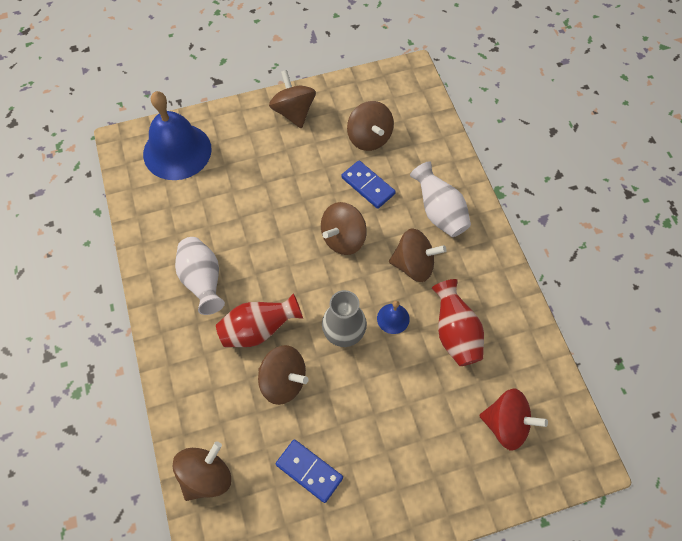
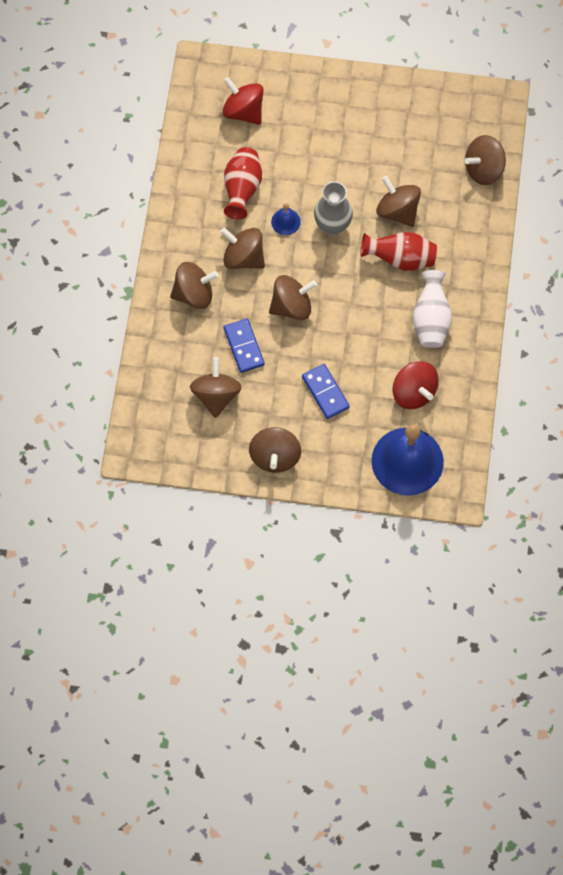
camera: 155 degrees left, 5 degrees up
(193, 208) = (413, 392): none -> red spinning top
(309, 471) = (406, 142): blue domino -> blue domino (325, 392)
(439, 212) = (194, 294): white vase -> brown spinning top

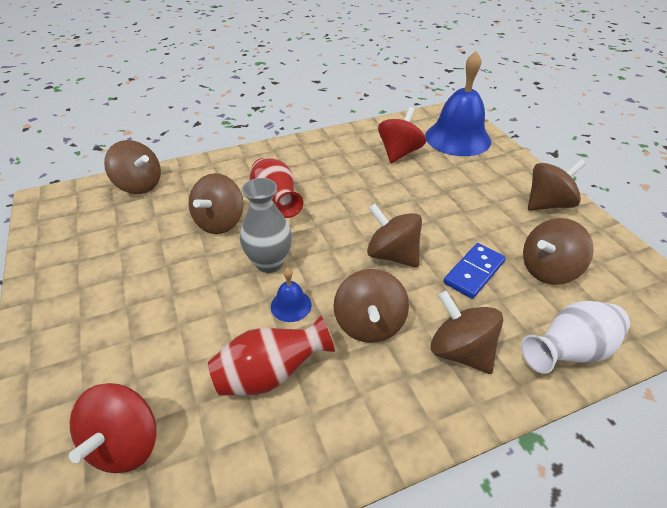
camera: 120 degrees left, 25 degrees down
(325, 392) = (454, 198): blue domino -> none
(431, 320) = (324, 165): white vase -> white vase (569, 352)

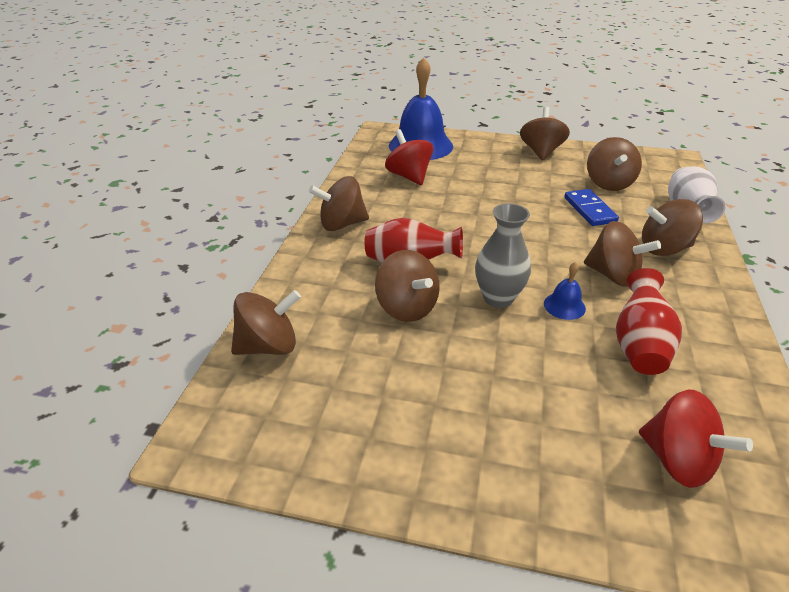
camera: 55 degrees left, 5 degrees down
(392, 255) = (542, 234): brown spinning top -> brown spinning top (342, 224)

